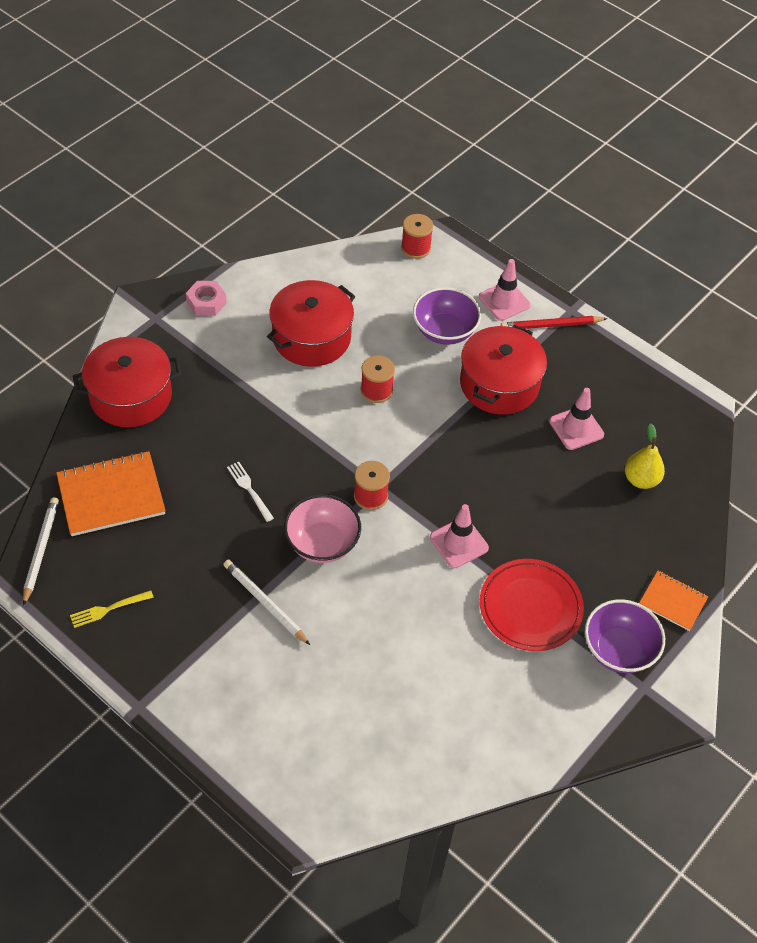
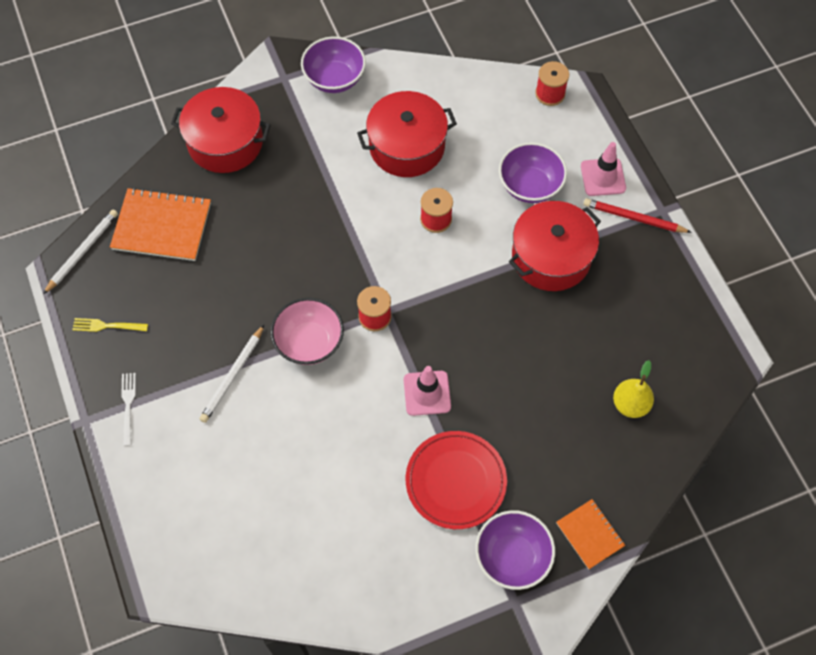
camera: 30 degrees right, 10 degrees up
(206, 302) = (334, 79): pink nut -> purple bowl
(249, 489) = (276, 268): white fork -> white fork (128, 406)
(265, 603) = (233, 375): white pencil -> white pencil turned 135 degrees counterclockwise
(576, 428) = (598, 329): pink traffic cone -> none

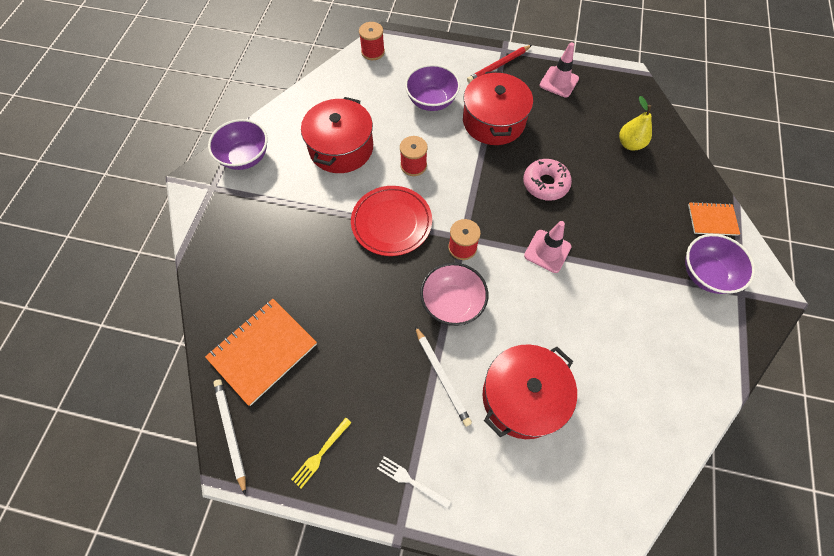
camera: 55 degrees left, 0 degrees up
(225, 142) = (229, 259): red pot -> red pot (522, 397)
(455, 481) = (628, 274): red plate -> red plate (391, 223)
(508, 349) = (545, 184): none -> pink donut
(603, 177) = (457, 63): pink traffic cone -> pink traffic cone (559, 82)

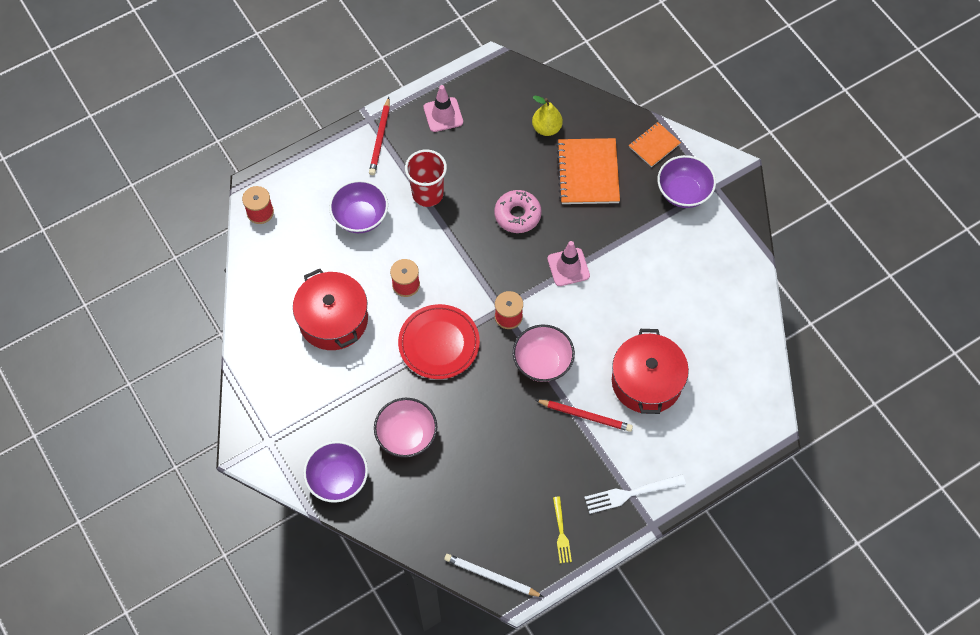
camera: 45 degrees left, 0 degrees up
(245, 157) = (264, 394): purple bowl -> purple bowl (338, 479)
(263, 351) = (452, 512): orange notebook -> orange notebook (588, 173)
(297, 265) = (406, 436): none -> pink bowl
(411, 481) = (631, 493): white fork -> white fork, size x1.52
(442, 376) = (585, 416): white pencil -> red pencil
(493, 121) = (427, 194): red pot -> red cup

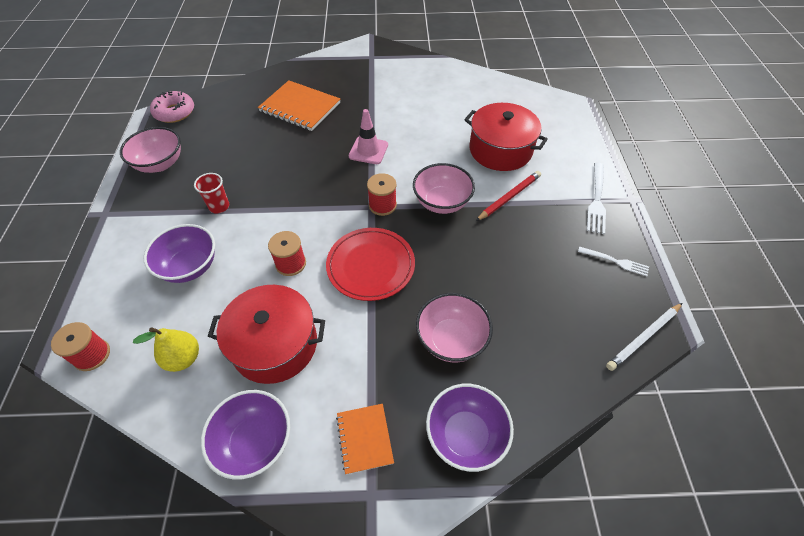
camera: 60 degrees left, 10 degrees down
(380, 138) = (131, 215): red pencil -> none
(427, 194) = (219, 206): red cup -> red cup, size x0.62
(443, 115) = (160, 164): pink traffic cone -> pink bowl
(517, 215) = (296, 159): pink donut -> pink donut (174, 112)
(546, 128) = (241, 112): yellow pear -> yellow pear (183, 358)
(561, 532) = (615, 261): yellow fork -> white fork
(654, 145) = (312, 69): orange notebook -> orange notebook (365, 438)
(683, 192) = (361, 71): purple bowl -> purple bowl (255, 442)

